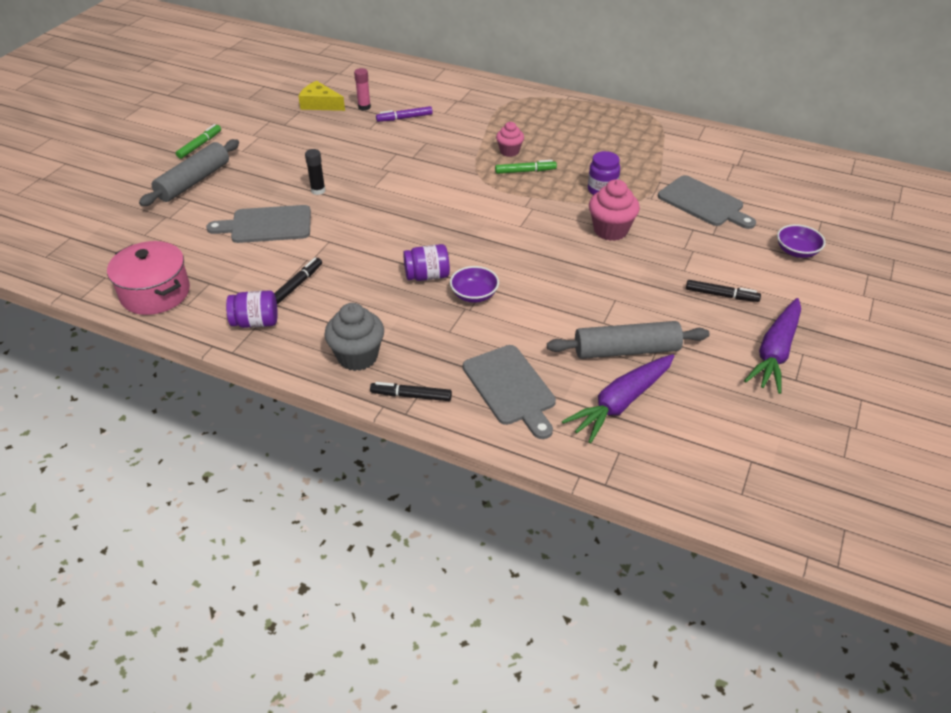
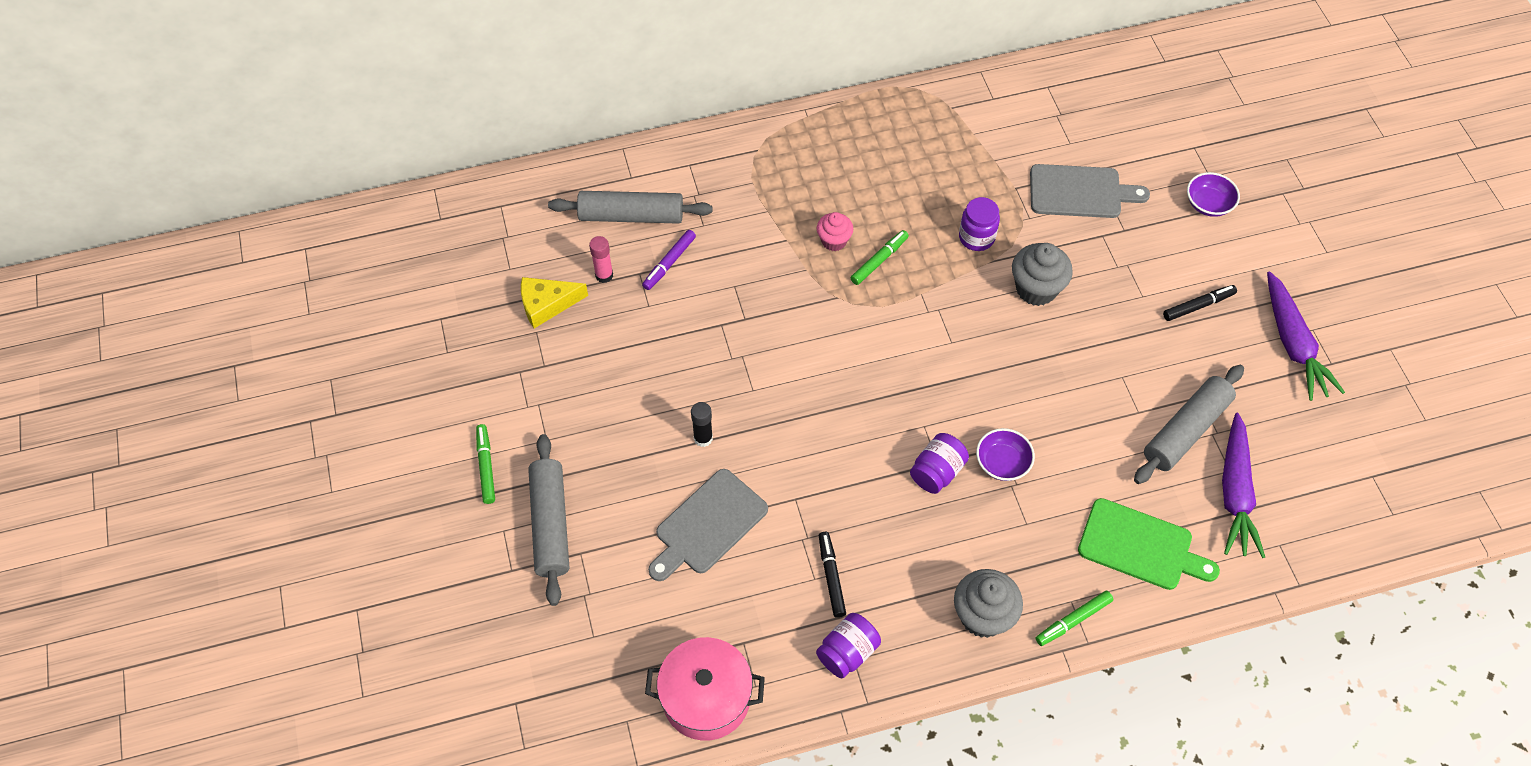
camera: 40 degrees left, 15 degrees up
(411, 396) = (1073, 621): black marker -> green marker
(412, 93) = (631, 215): none -> grey rolling pin
(511, 388) = (1140, 546): grey cutting board -> green cutting board
(610, 230) = (1036, 289): pink cupcake -> grey cupcake

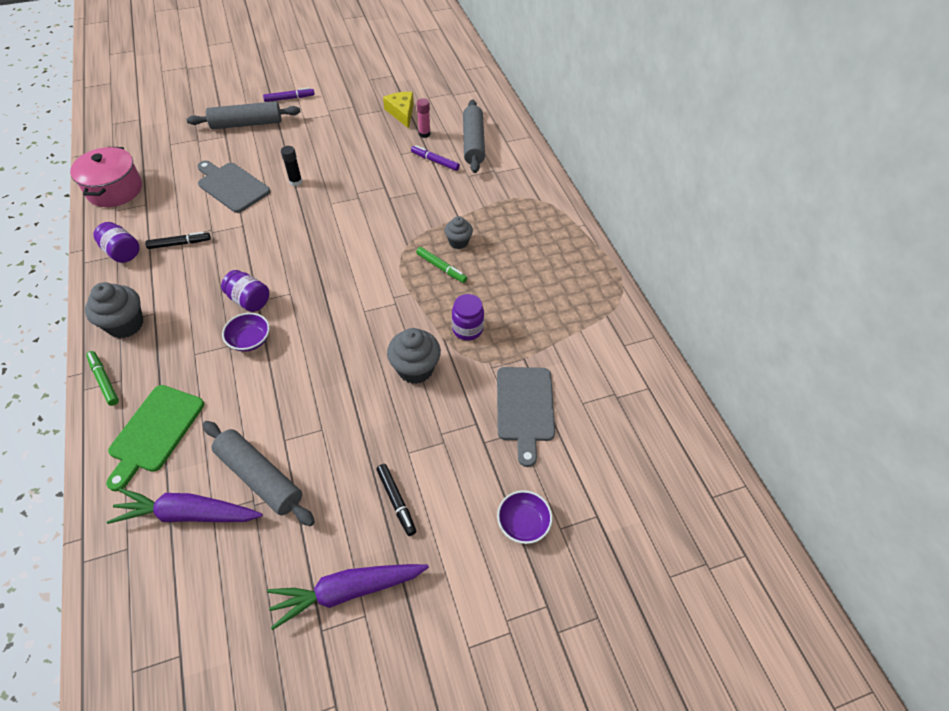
camera: 85 degrees right, 5 degrees down
(486, 466) = (289, 98): green marker -> purple marker
(834, 241) = (458, 242): pink cupcake -> grey cupcake

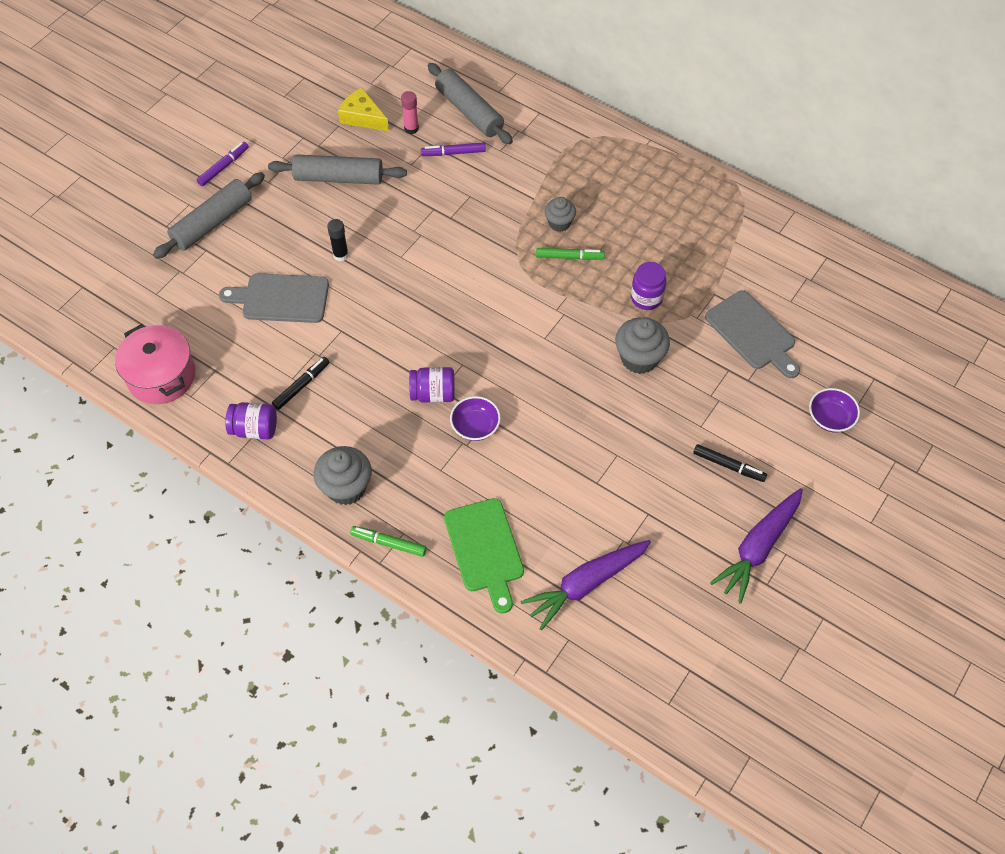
camera: 35 degrees left, 5 degrees up
(260, 477) = (610, 522): grey rolling pin -> grey rolling pin (339, 178)

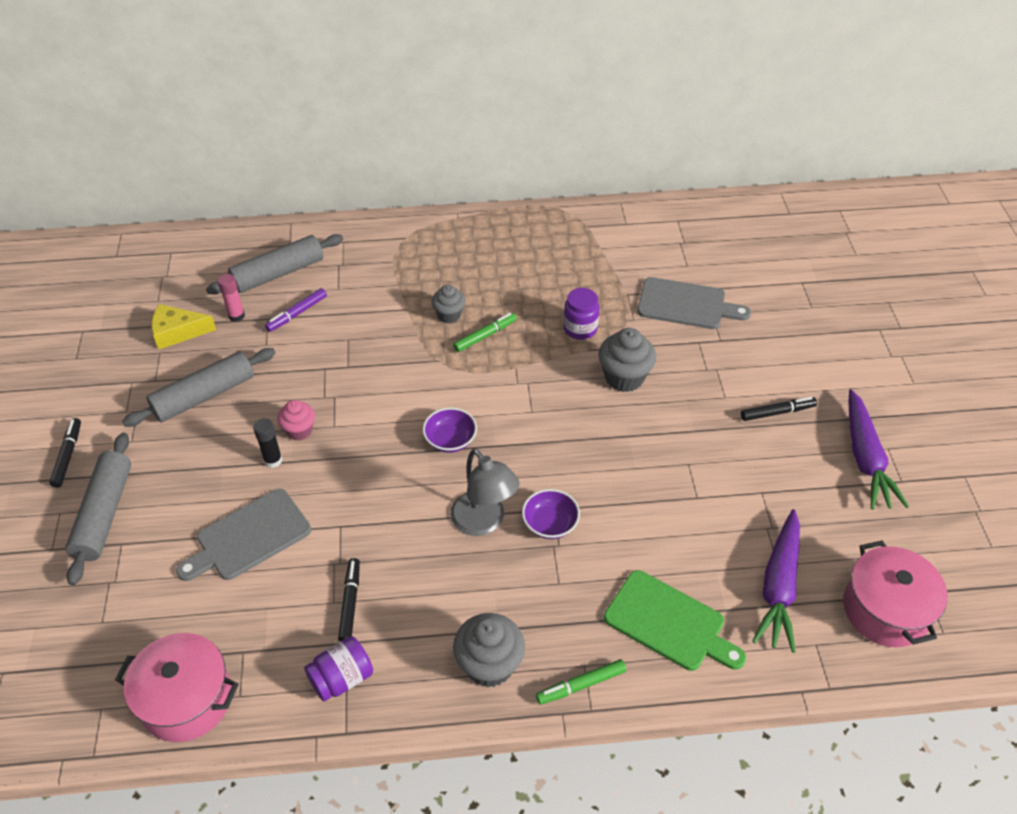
camera: 40 degrees left, 10 degrees down
(223, 167) = (68, 456): purple marker -> black marker
(376, 245) = (299, 430): none -> pink cupcake
(433, 394) = (484, 522): purple jar -> grey lamp
(469, 111) = (278, 273): grey rolling pin -> grey rolling pin turned 45 degrees counterclockwise
(644, 657) = (885, 609): none -> pink pot
(830, 418) = (805, 329): purple bowl -> purple bowl (450, 440)

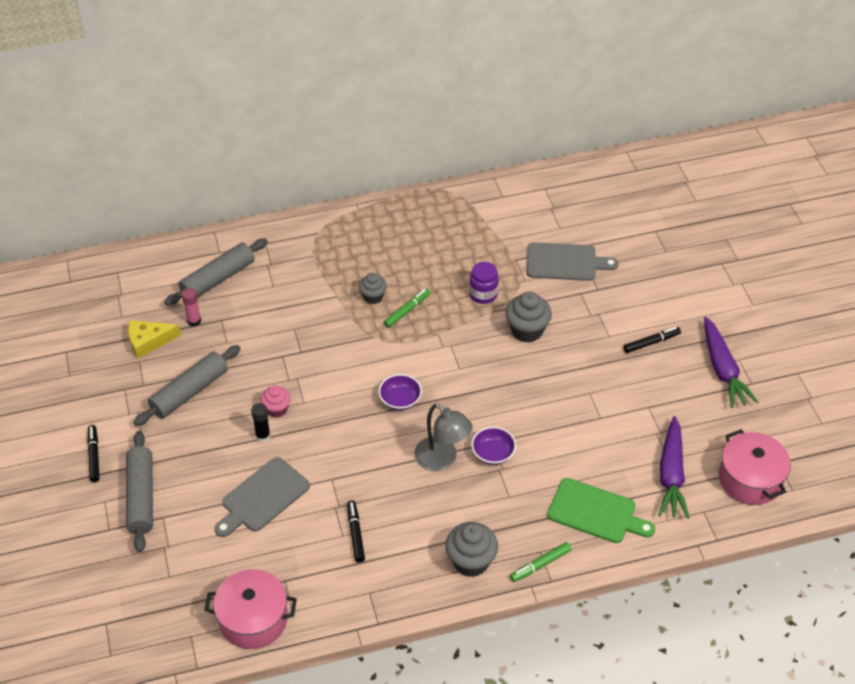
camera: 10 degrees left, 0 degrees up
(297, 314) = (245, 312): purple marker -> none
(342, 678) = (364, 587): purple jar -> none

